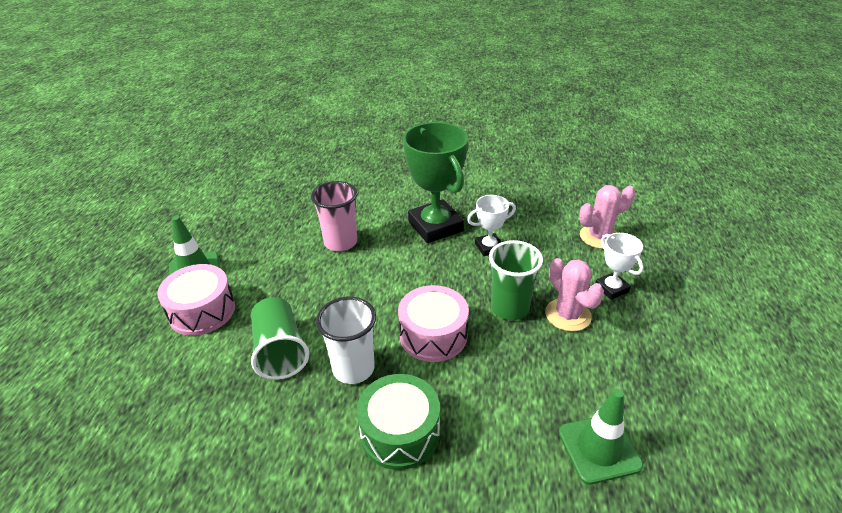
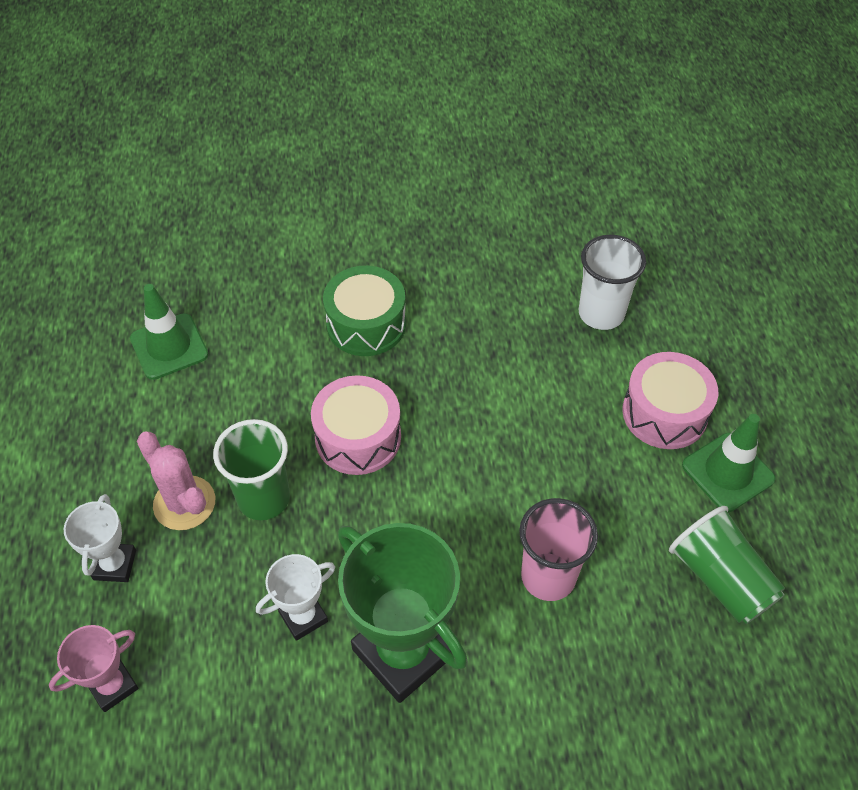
camera: 165 degrees right, 15 degrees up
(280, 351) = (533, 381): green cup -> green cup (720, 579)
(353, 369) = (438, 377): white cup -> white cup (601, 314)
(599, 237) = (112, 686): pink cactus -> pink trophy
(611, 288) = (115, 565): white trophy -> white trophy turned 45 degrees clockwise

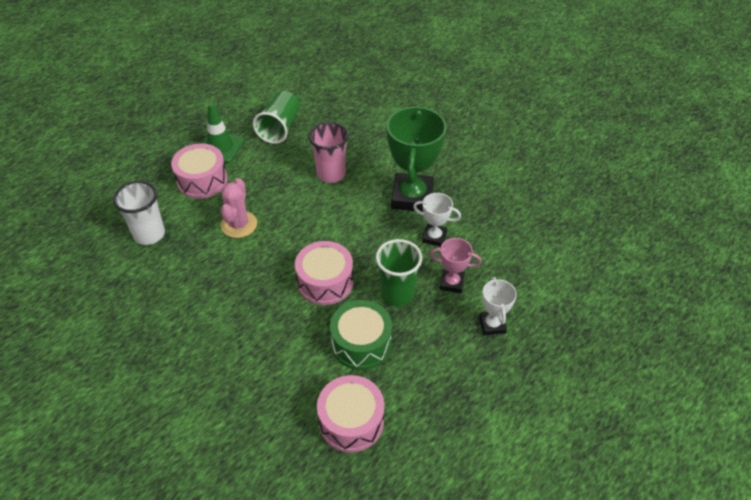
camera: 130 degrees left, 5 degrees down
(112, 686) = (535, 277): pink trophy -> pink trophy (451, 283)
(115, 565) = (492, 325): white trophy -> white trophy turned 60 degrees counterclockwise
(169, 347) = (351, 421): green traffic cone -> pink drum
(184, 503) = (434, 324): pink cactus -> pink cactus (239, 224)
(366, 324) = (244, 332): green drum -> green drum (361, 343)

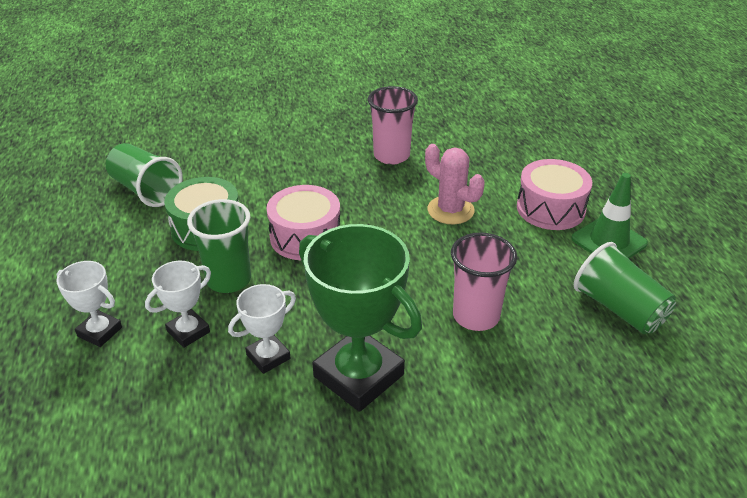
camera: 125 degrees right, 10 degrees down
(149, 234) = (489, 154): white cup -> none
(188, 289) = (391, 156): none -> pink cup
(351, 421) = (146, 190): pink drum -> green cup
(451, 283) = (188, 331): pink trophy -> white trophy

